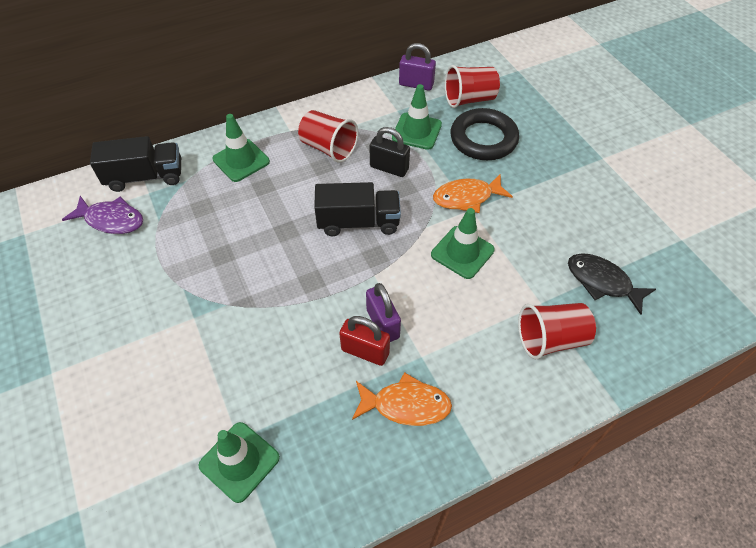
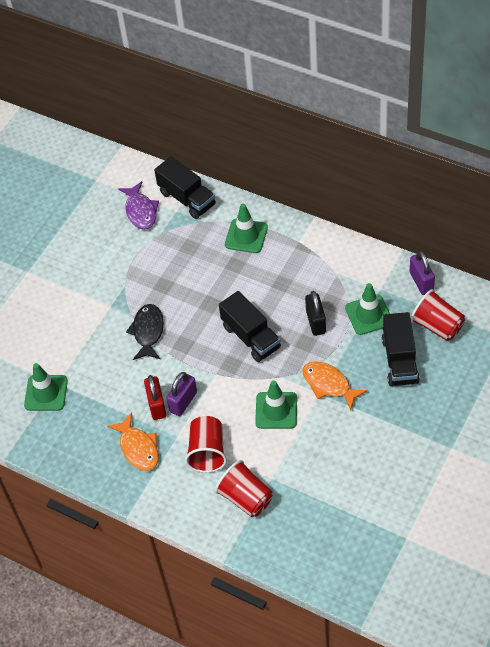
camera: 60 degrees right, 0 degrees up
(328, 148) = (302, 275): red cup -> red cup (207, 452)
(483, 139) = (400, 360): black ring -> black truck
(602, 282) = (320, 505): black fish -> black fish (148, 332)

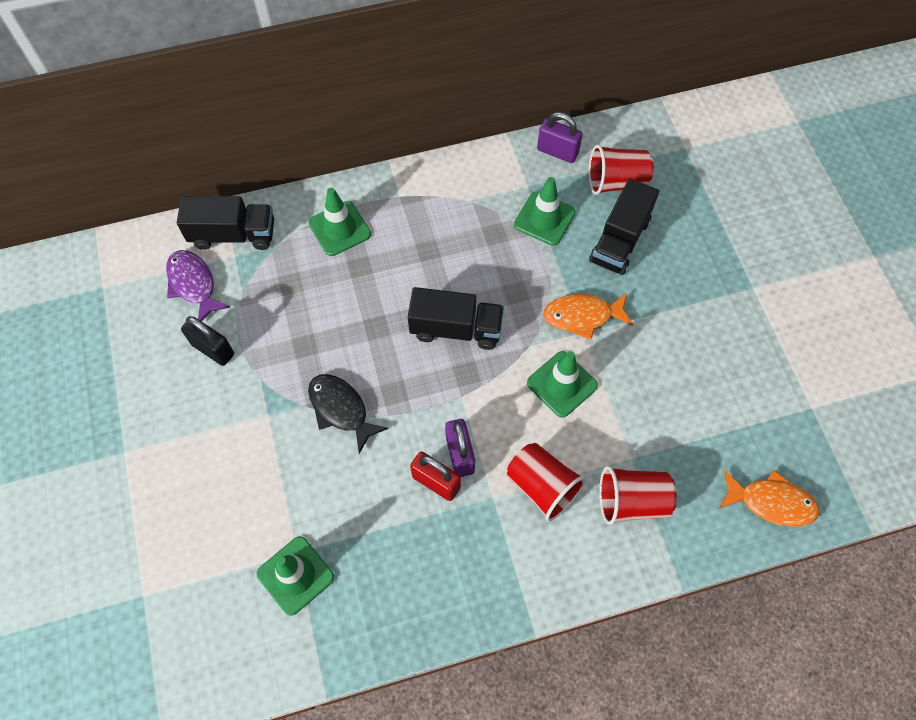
camera: 50 degrees left, 10 degrees up
(138, 448) = (466, 547): orange fish -> orange fish (771, 502)
(140, 211) = (193, 284): purple fish -> purple fish turned 150 degrees counterclockwise
(316, 322) = (503, 264): black padlock -> black padlock (213, 349)
(400, 360) = (619, 241): black truck -> black truck turned 75 degrees clockwise

